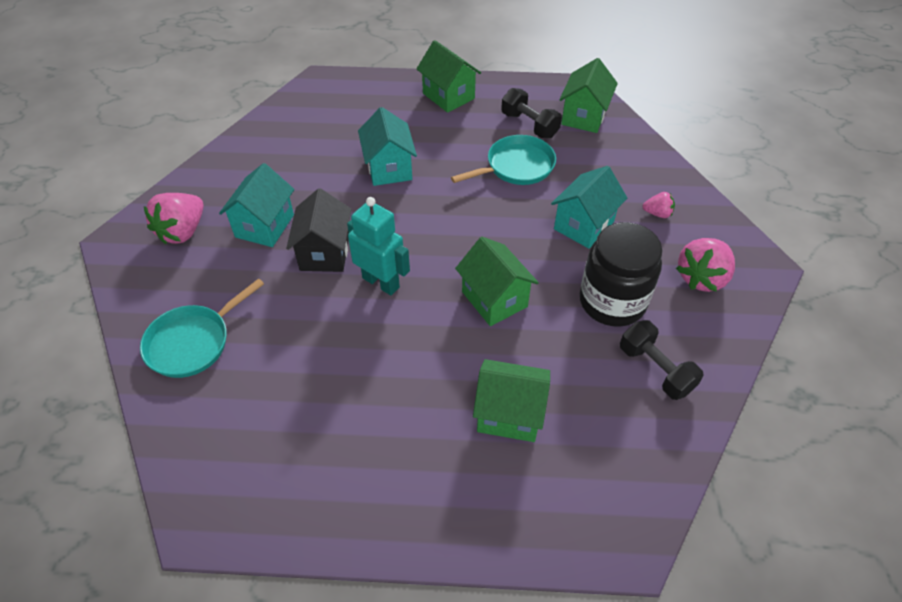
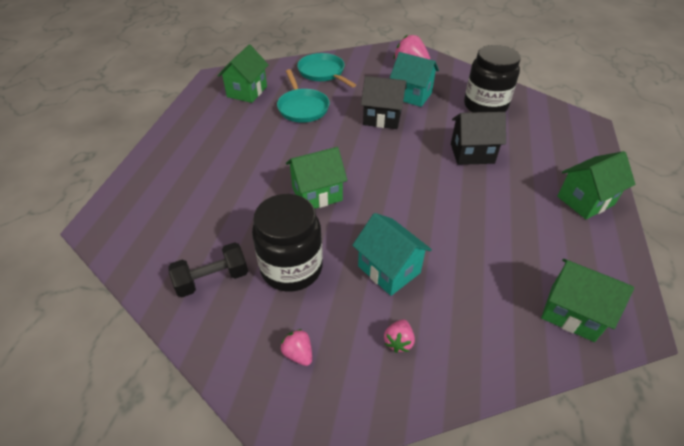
camera: 100 degrees right, 5 degrees down
(288, 156) = (485, 106): none -> black jar
(381, 282) = (349, 140): turquoise robot -> none
(389, 168) = (472, 153): turquoise house -> black house
(509, 414) = (217, 186): green house -> green house (247, 92)
(516, 166) = (476, 234): turquoise pan -> turquoise pan (302, 107)
(529, 125) = (547, 257): black dumbbell -> none
(701, 278) = (298, 353): pink strawberry -> pink strawberry, size x0.52

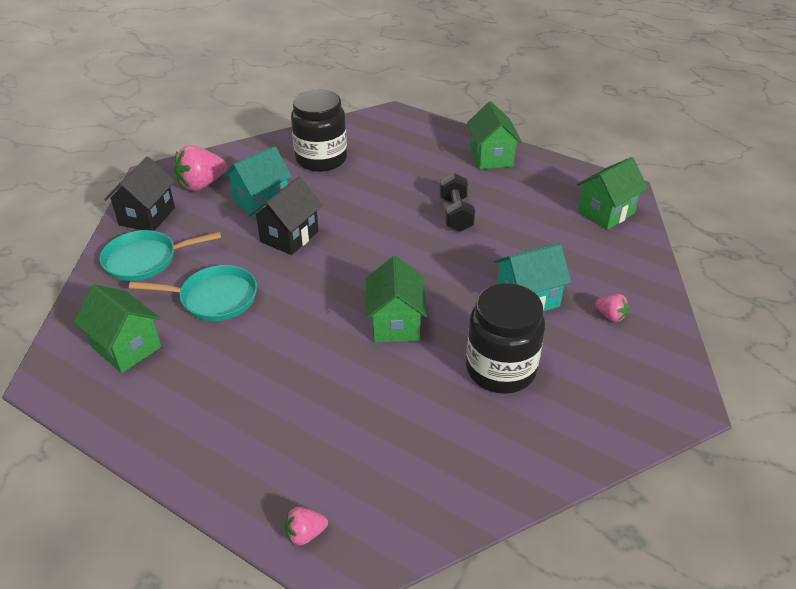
camera: 70 degrees left, 5 degrees down
(212, 279) = (493, 441): black dumbbell -> black dumbbell (455, 214)
(298, 353) = (608, 386): pink strawberry -> pink strawberry (305, 534)
(472, 153) = (392, 194): black house -> black house (147, 216)

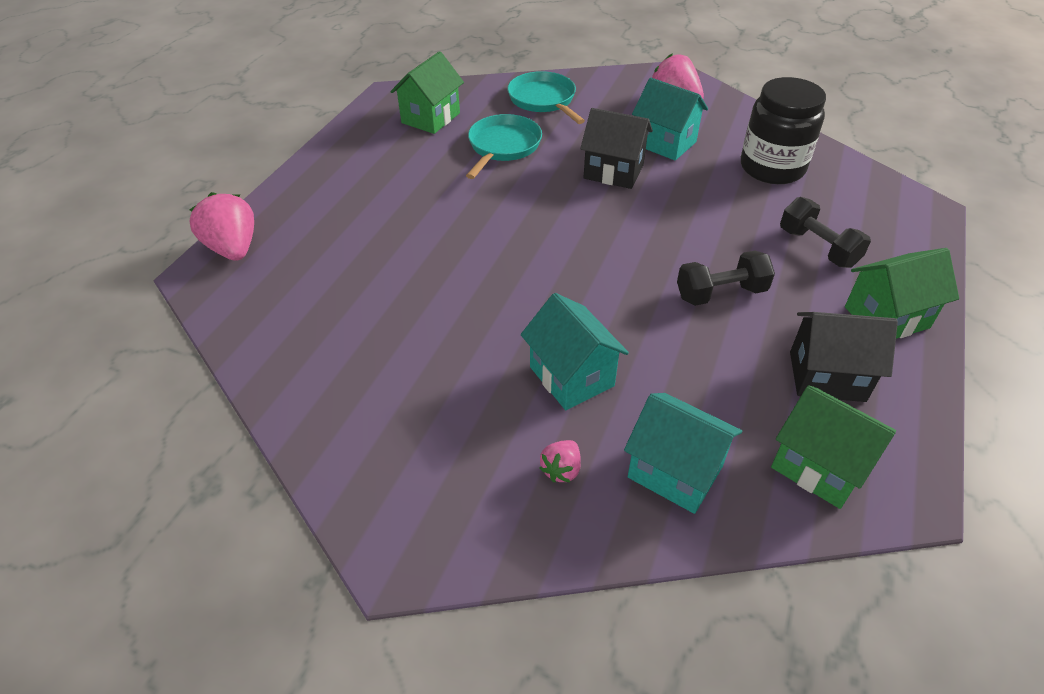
camera: 80 degrees right, 5 degrees up
(147, 216) = (606, 86): black house -> black house (827, 376)
(214, 298) = (503, 146): turquoise pan -> turquoise pan turned 150 degrees counterclockwise
(305, 534) = (233, 248): pink strawberry -> pink strawberry, size x1.91
(395, 324) = (496, 266): green house -> none
(419, 164) = (818, 247): none -> black dumbbell
(500, 369) = (440, 358): black jar -> none
(611, 267) = (675, 472): none -> turquoise house

